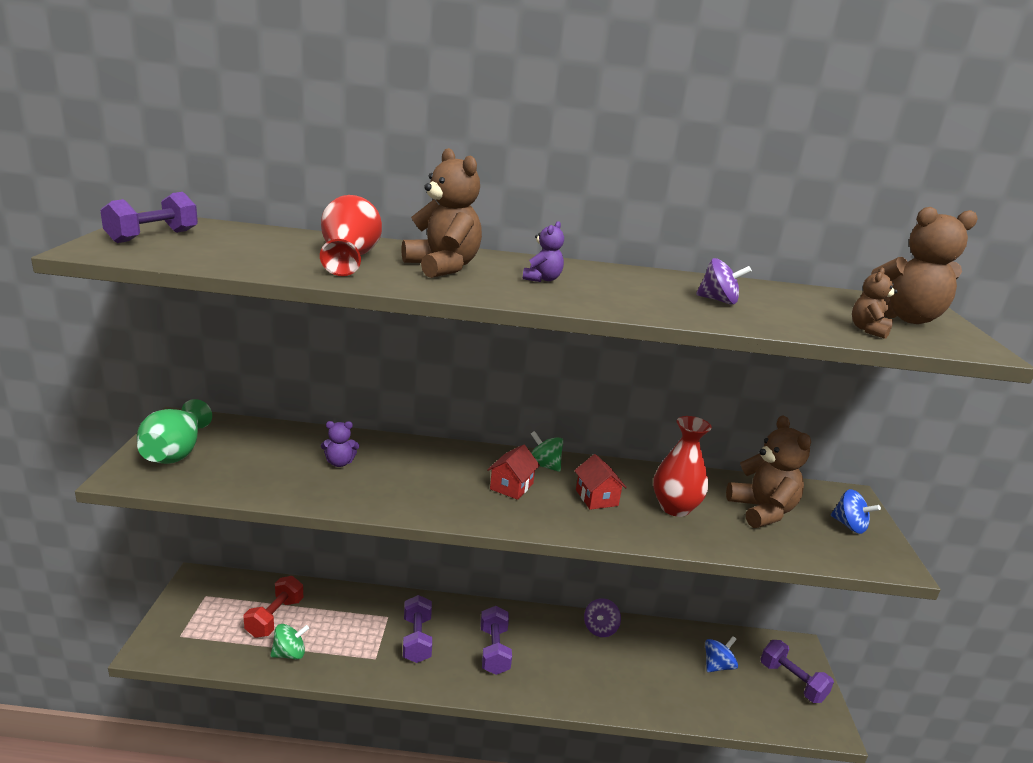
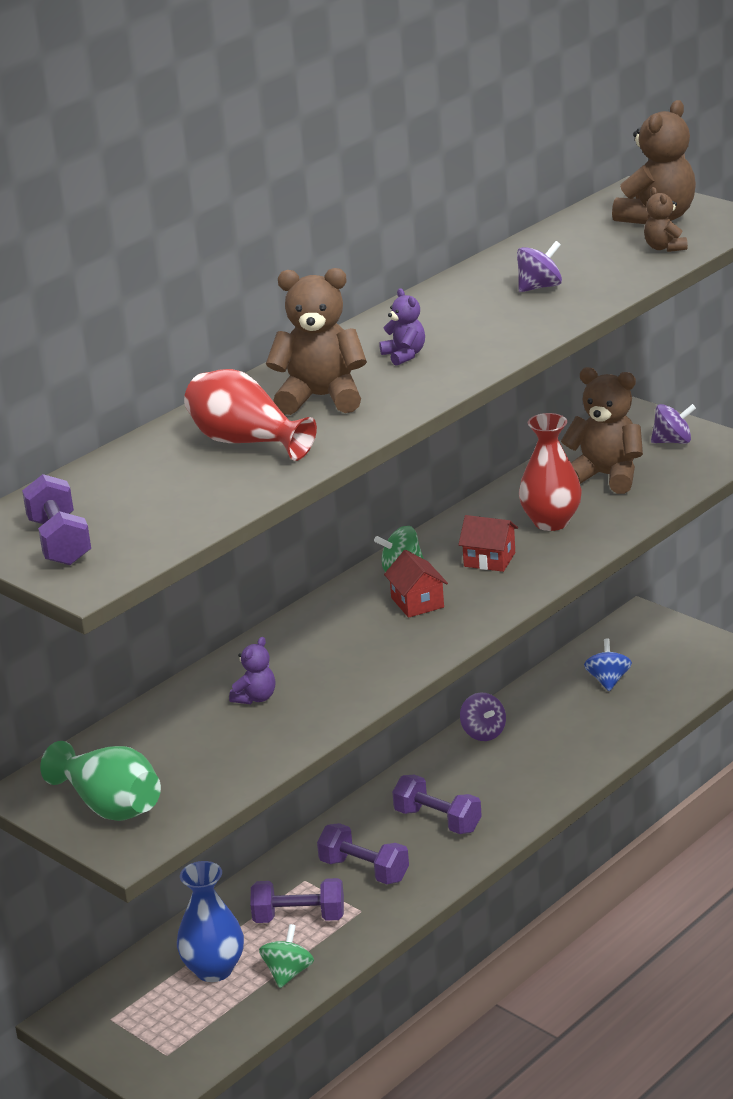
camera: 45 degrees left, 5 degrees up
(275, 617) = (214, 969): red dumbbell -> blue vase
(792, 682) = (671, 646): purple dumbbell -> purple dumbbell (299, 918)
(849, 525) = (673, 441): blue spinning top -> purple spinning top

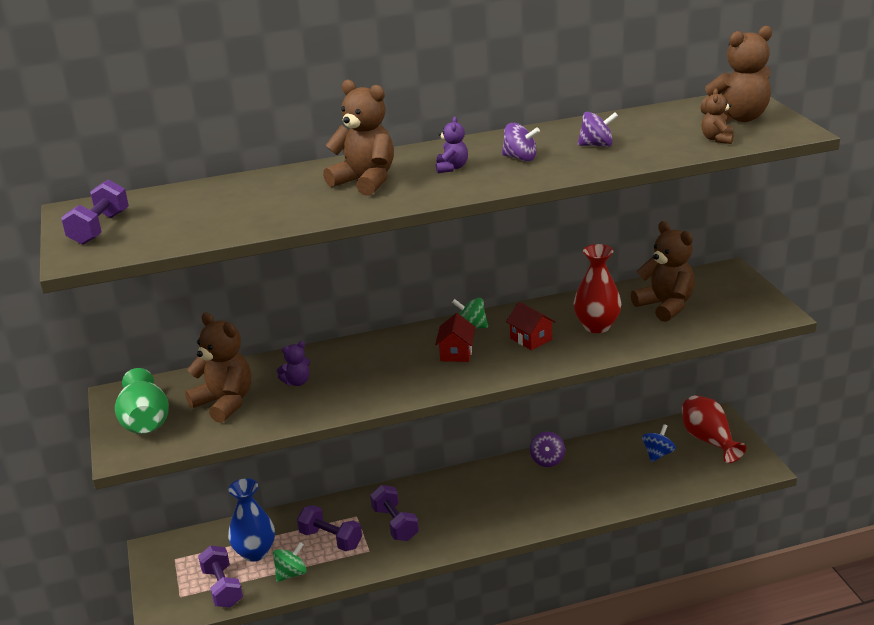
camera: 30 degrees right, 0 degrees up
(190, 751) = (225, 403): none -> brown teddy bear
(246, 442) = (284, 197): red vase -> red vase (709, 440)
(437, 821) = (467, 509): purple dumbbell -> purple dumbbell (222, 588)
(673, 441) = (736, 295): purple spinning top -> purple spinning top (520, 158)

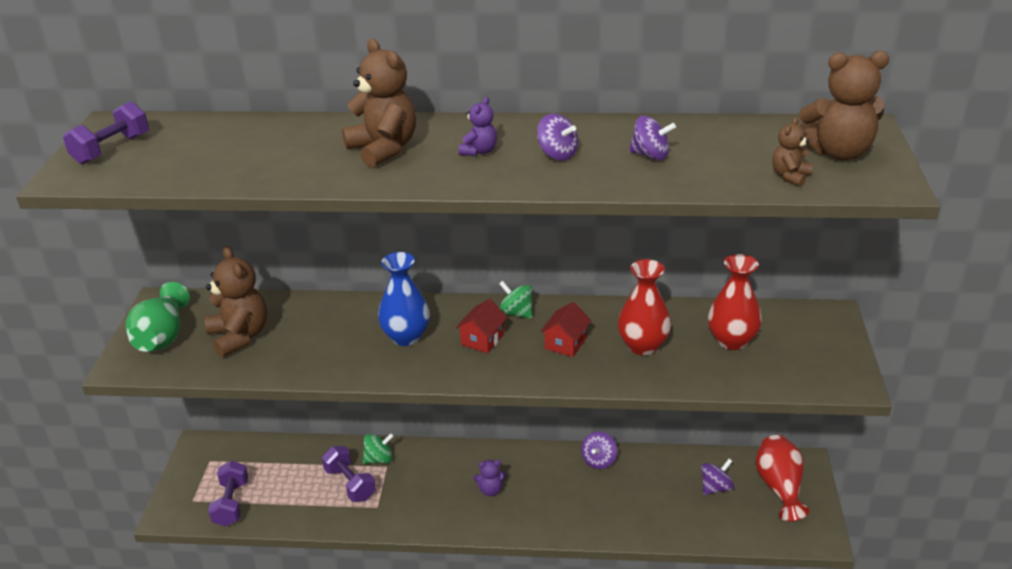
camera: 20 degrees right, 5 degrees up
(255, 552) = (278, 476): blue vase -> blue vase (406, 337)
(291, 574) = (296, 509): green spinning top -> green spinning top (379, 459)
(297, 382) = (316, 331): purple teddy bear -> purple teddy bear (490, 490)
(395, 524) = (416, 486): purple dumbbell -> none
(531, 339) = (565, 343): red house -> red house turned 45 degrees clockwise
(658, 454) = (716, 488): blue spinning top -> purple spinning top
(665, 306) = (732, 341): brown teddy bear -> red vase

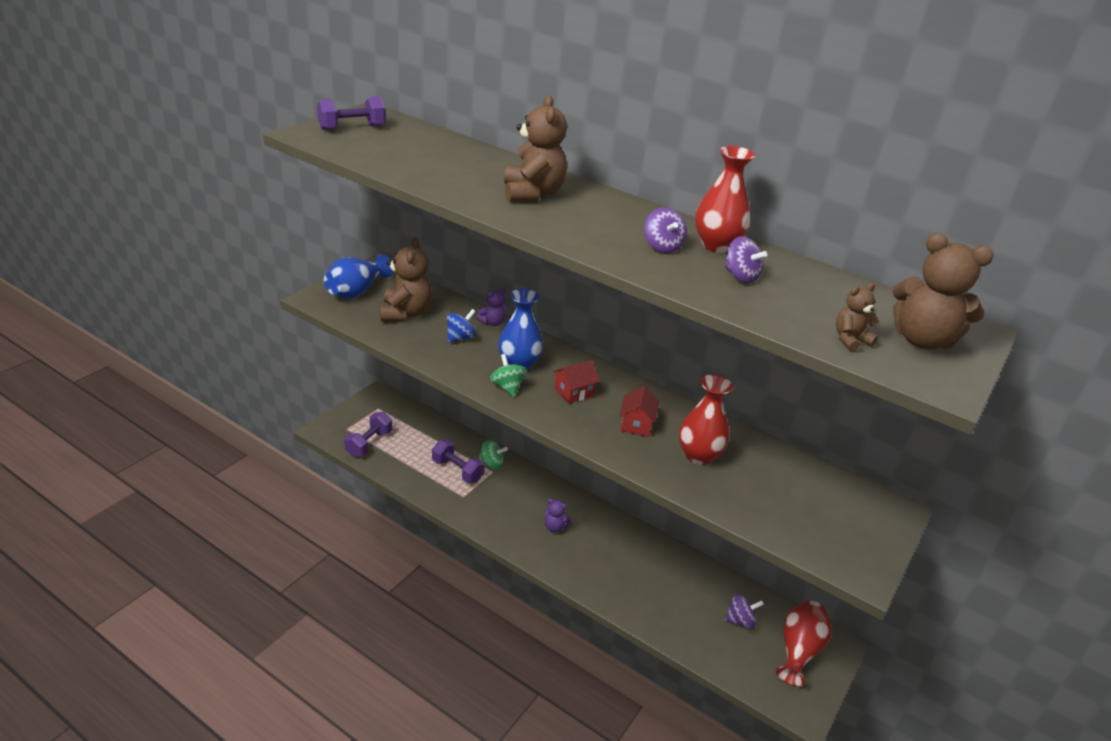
camera: 25 degrees right, 0 degrees up
(162, 337) = (356, 291): green vase -> blue vase
(322, 336) = (460, 338): none -> blue spinning top
(350, 484) = (457, 471): purple dumbbell -> purple dumbbell turned 45 degrees counterclockwise
(479, 151) = (602, 221): purple teddy bear -> purple teddy bear (492, 323)
(516, 313) = (618, 385): green spinning top -> green spinning top (507, 387)
(565, 343) = (636, 424): red house -> red house turned 45 degrees counterclockwise
(599, 461) = (657, 549): purple spinning top -> none
(732, 341) = (781, 487): red vase -> red vase (716, 245)

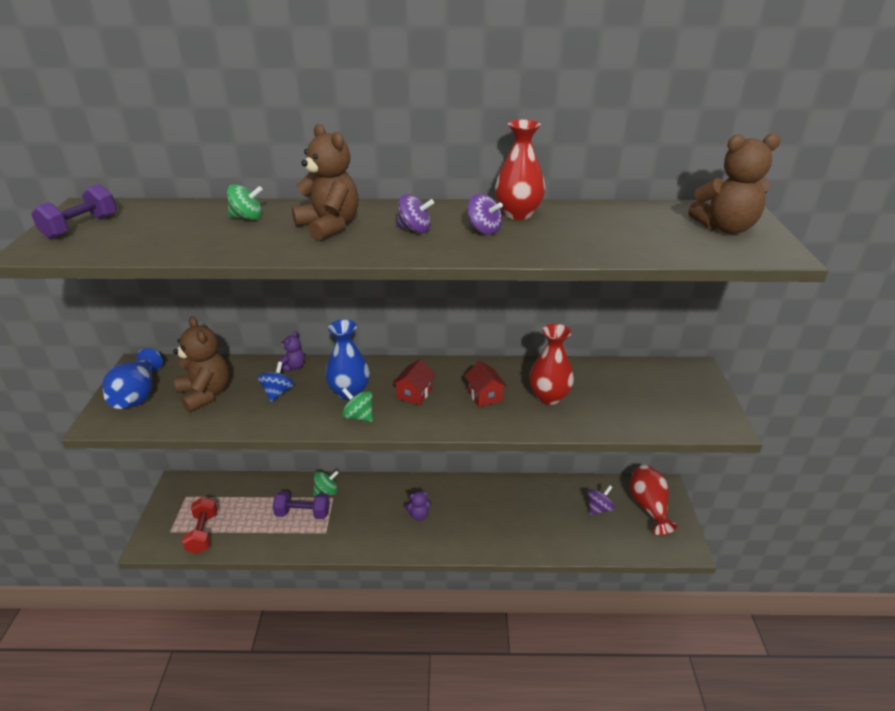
camera: 30 degrees left, 0 degrees up
(369, 443) = (203, 533): purple dumbbell -> red dumbbell
(477, 163) = (247, 218): none -> green spinning top
(740, 276) = (565, 231): purple spinning top -> purple spinning top (414, 229)
(850, 340) = (691, 247): brown teddy bear -> none

